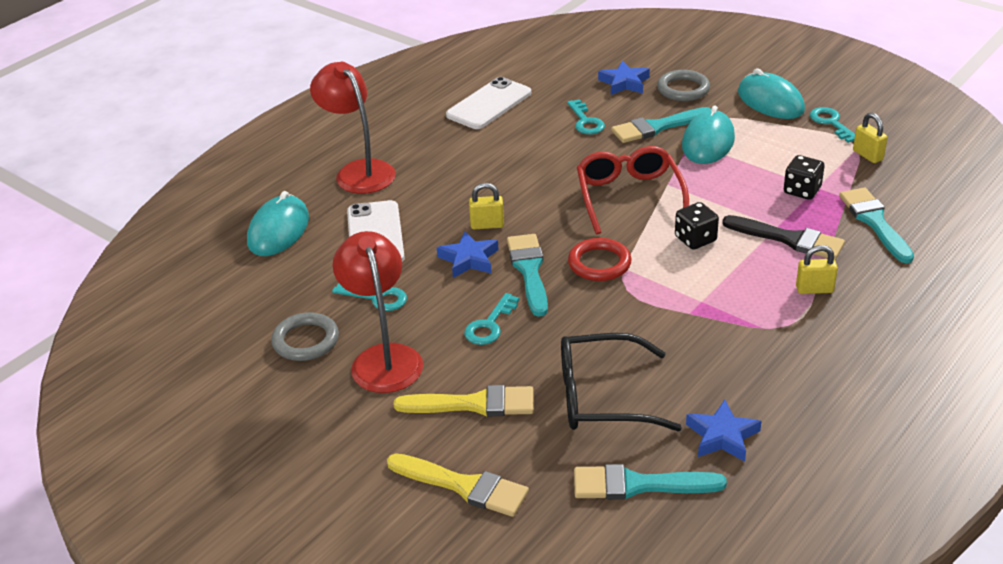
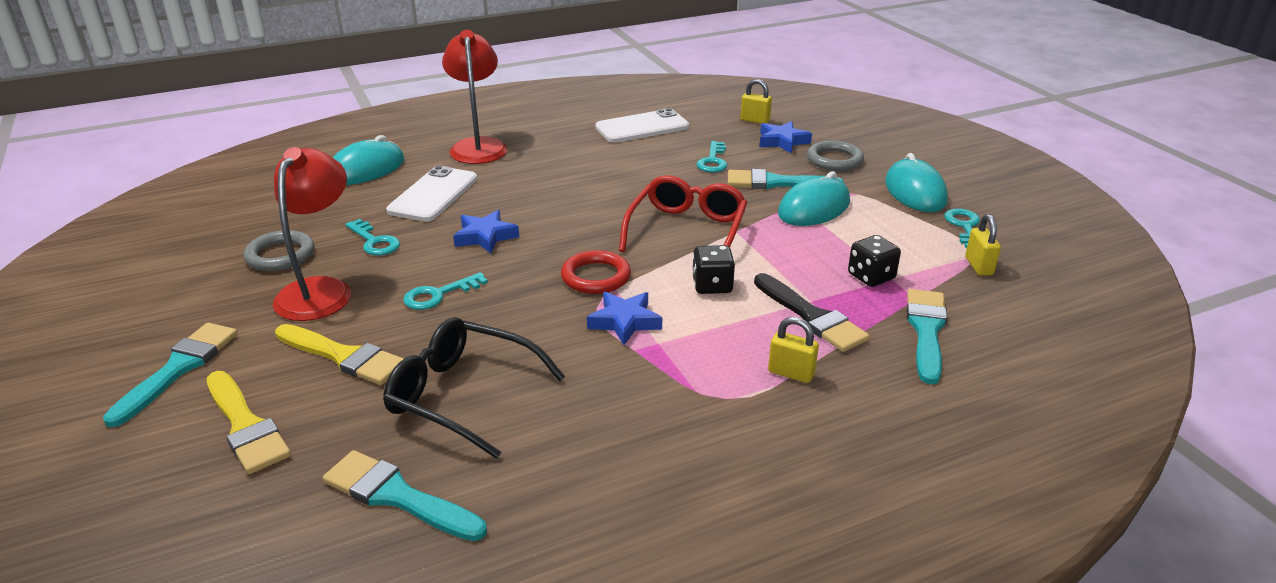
camera: 25 degrees right, 5 degrees down
(487, 225) = (533, 215): yellow padlock -> yellow padlock (755, 120)
(529, 271) = (525, 262): turquoise brush -> turquoise brush (178, 369)
(722, 436) = (536, 483): blue star -> blue star (625, 322)

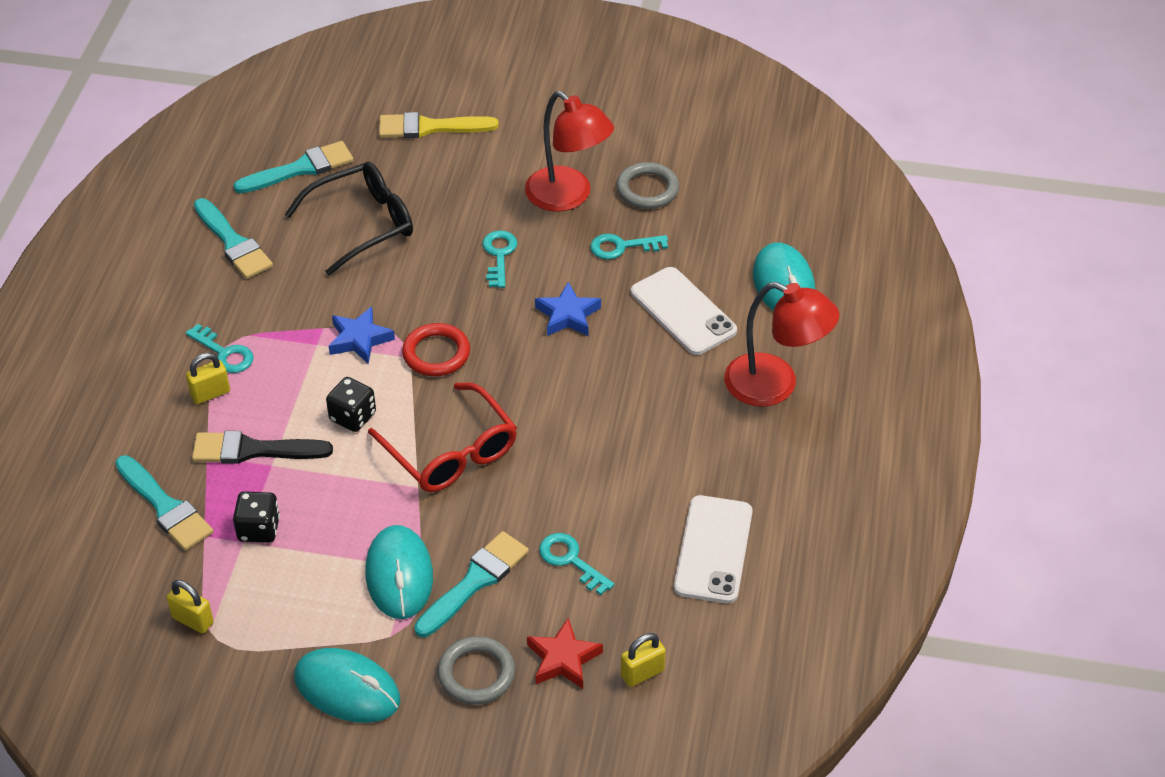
camera: 125 degrees right, 15 degrees up
(178, 369) = (525, 112): turquoise brush -> turquoise brush (233, 243)
(344, 356) = (464, 185): yellow brush -> none
(782, 141) = (563, 659): blue star -> red star
(964, 227) = (253, 670): turquoise key -> turquoise key (224, 353)

